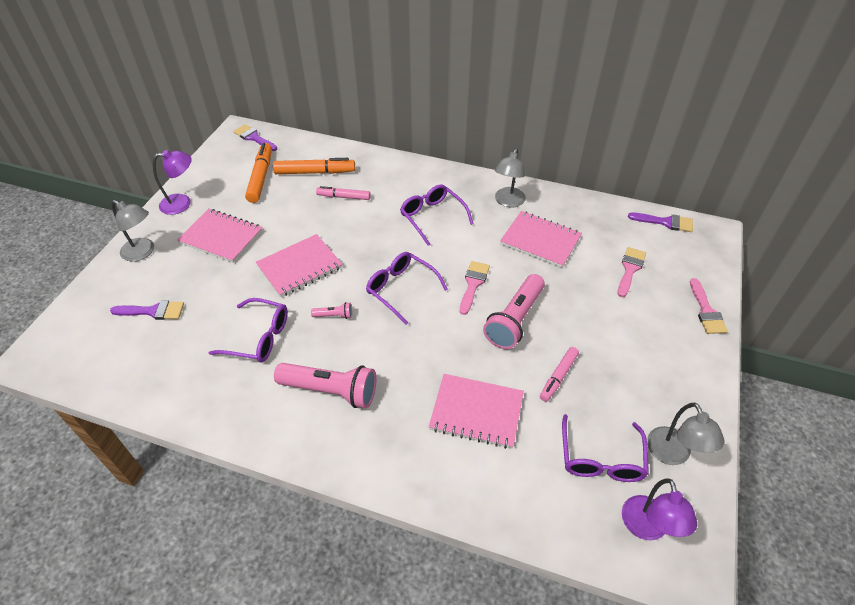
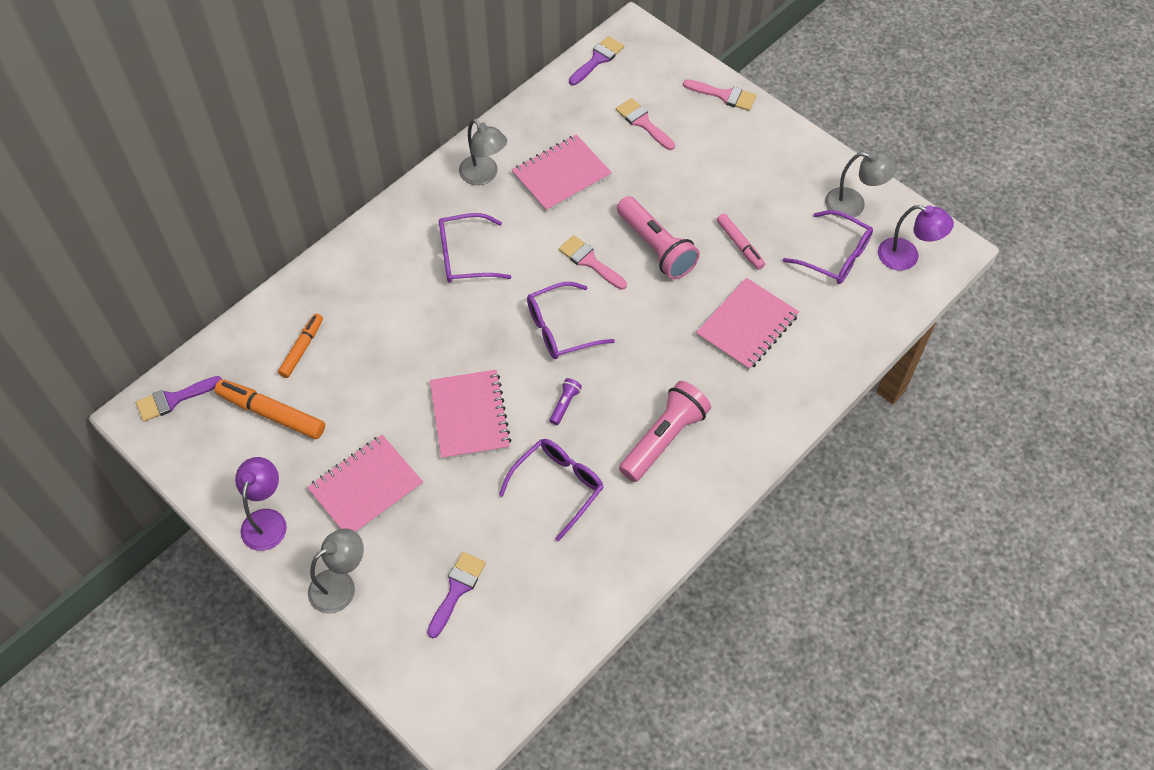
camera: 65 degrees left, 10 degrees up
(314, 172) = (302, 349): orange marker -> orange marker, size x0.65
(334, 316) = (565, 404): pink flashlight -> purple flashlight
(344, 197) = (372, 332): pink marker -> none

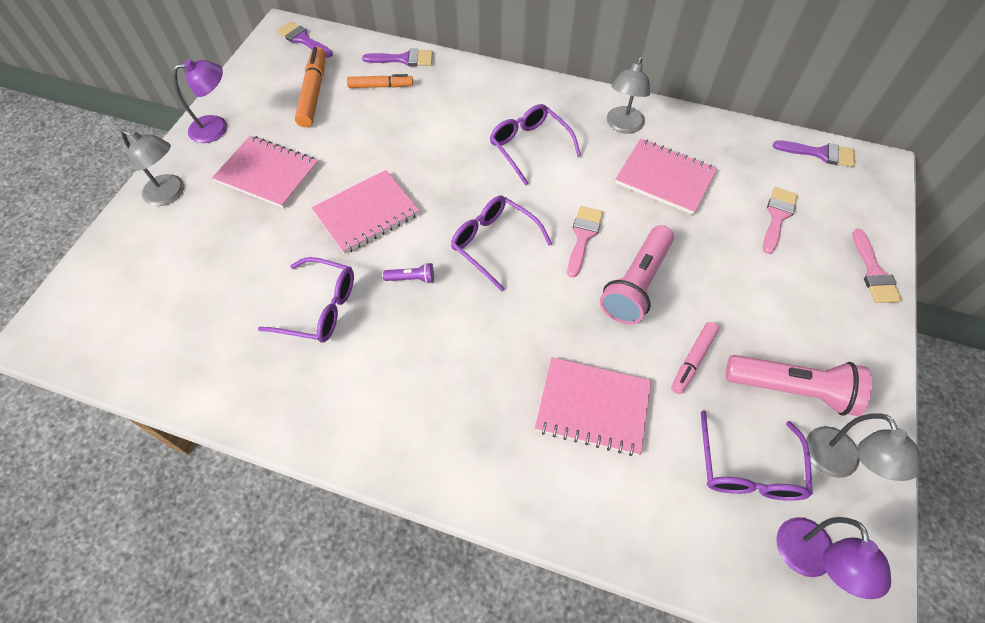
camera: 65 degrees right, 0 degrees up
(457, 590) = (186, 273): purple brush -> purple brush (403, 59)
(664, 439) = (411, 379): pink flashlight -> pink flashlight (792, 389)

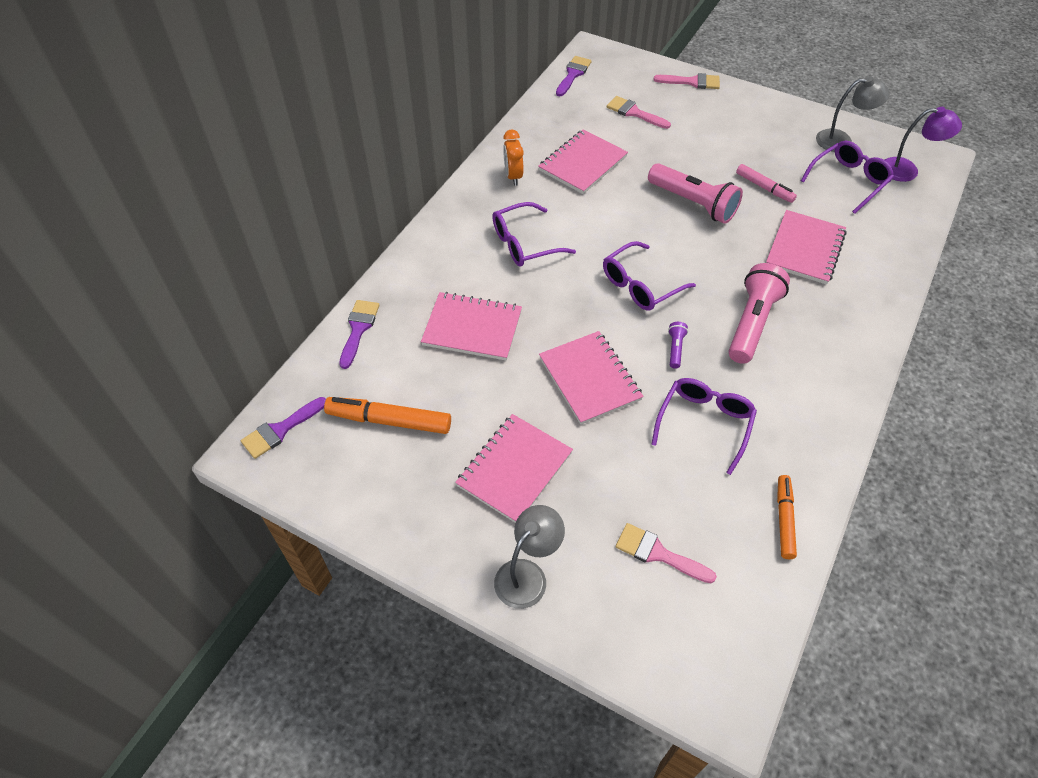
camera: 80 degrees left, 5 degrees down
(217, 128) = (422, 527): purple lamp -> none
(380, 86) = (398, 354): orange marker -> orange marker (784, 520)
(415, 126) = (472, 328): none -> pink notebook
(583, 237) = (640, 225): pink brush -> pink brush (658, 553)
(623, 126) = (513, 176): grey lamp -> orange clock
(748, 469) = (848, 181): purple glasses -> purple glasses turned 60 degrees counterclockwise
(792, 389) = (788, 146): pink flashlight -> pink flashlight (752, 323)

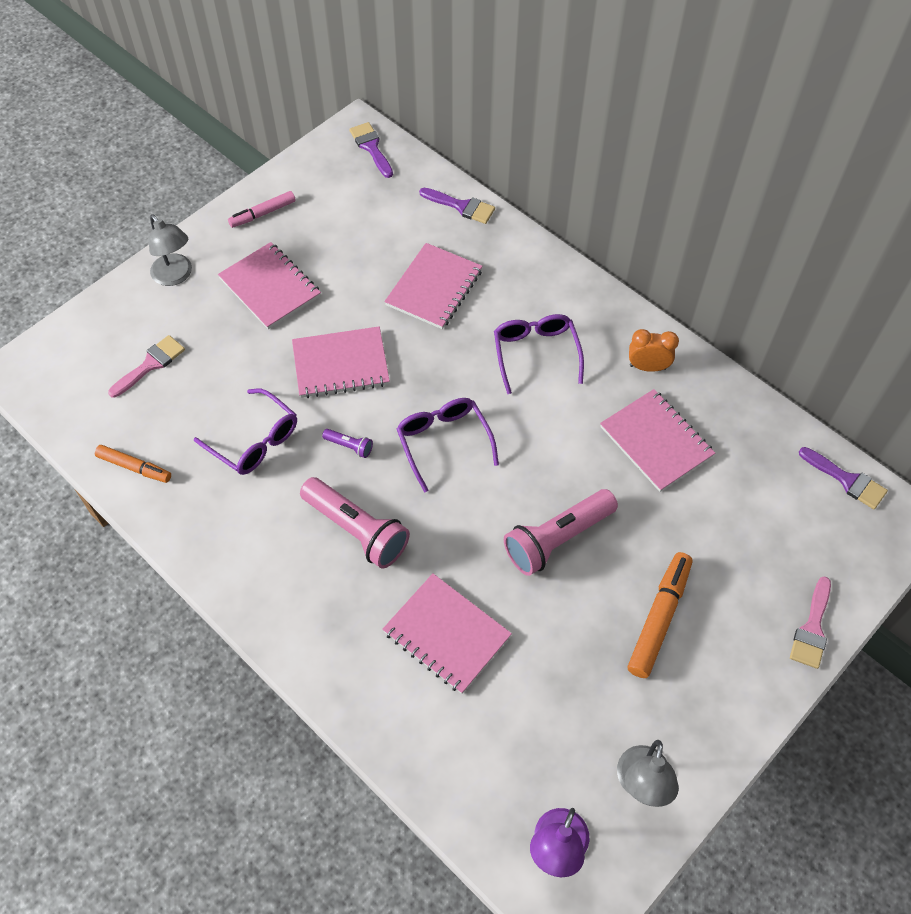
camera: 105 degrees right, 5 degrees up
(389, 421) = (352, 214): orange marker -> orange marker (659, 618)
(634, 113) = (749, 529): pink brush -> none
(764, 187) = (566, 633): pink marker -> pink marker (263, 213)
(848, 181) = (554, 751): purple glasses -> none

